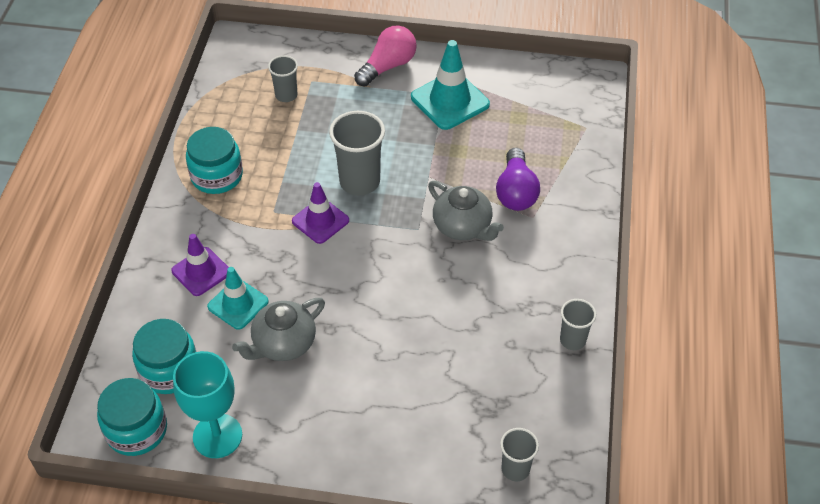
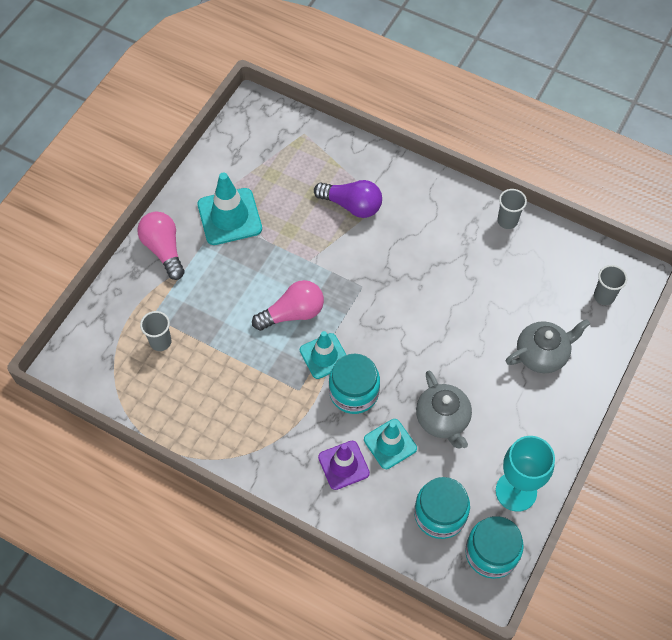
camera: 70 degrees left, 10 degrees up
(217, 176) = (236, 426): turquoise jar -> turquoise jar (354, 392)
(320, 221) = (324, 356): purple traffic cone -> turquoise traffic cone
(359, 182) = (293, 313): grey cup -> pink light bulb
(463, 226) = (372, 254): grey teapot -> grey teapot (542, 354)

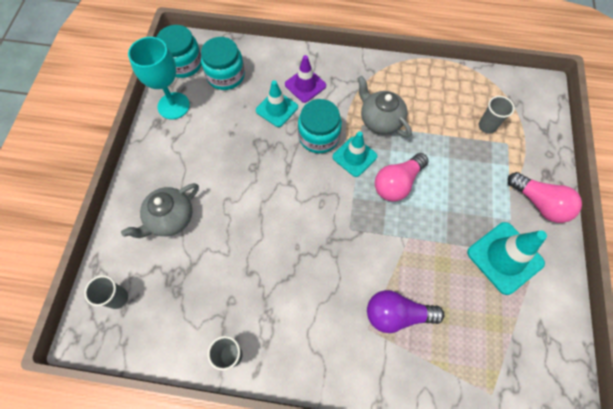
camera: 160 degrees right, 5 degrees up
(443, 419) = (242, 138): grey teapot -> grey teapot (380, 120)

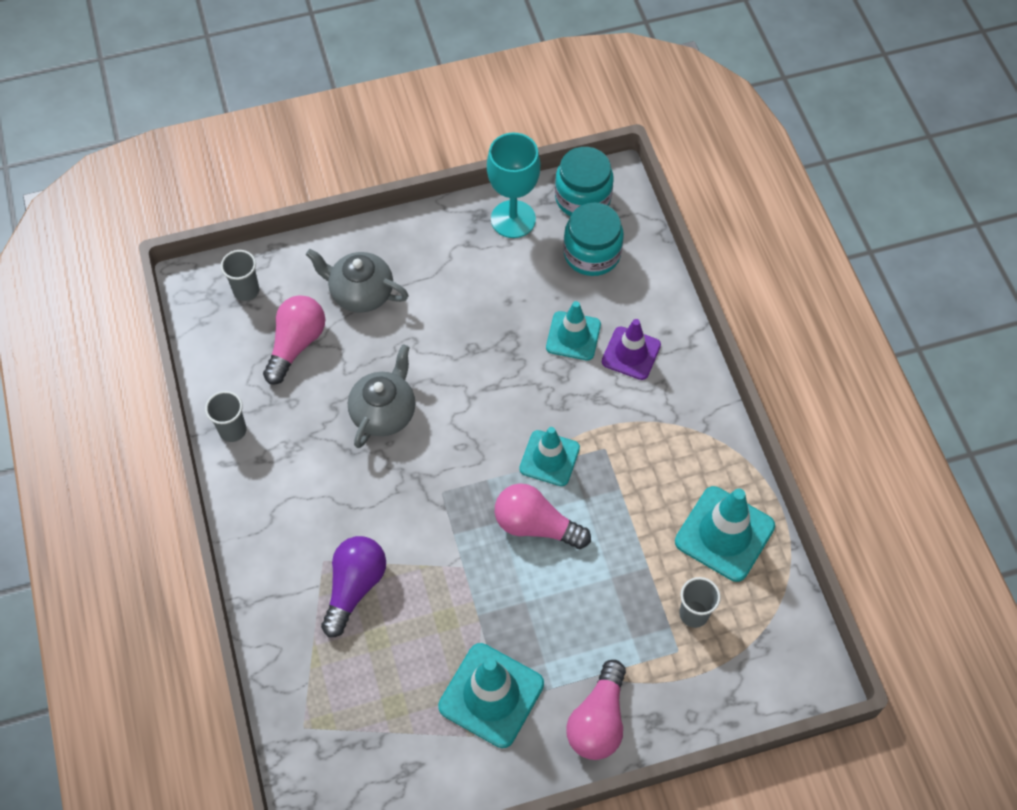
camera: 65 degrees right, 5 degrees down
(185, 279) = (296, 344): none -> pink light bulb
(319, 136) = (557, 403): turquoise jar -> none
(380, 120) = (625, 468): grey teapot -> grey teapot (384, 412)
(397, 314) = (354, 587): purple light bulb -> purple light bulb turned 45 degrees clockwise
(443, 90) = (724, 534): none -> turquoise traffic cone

